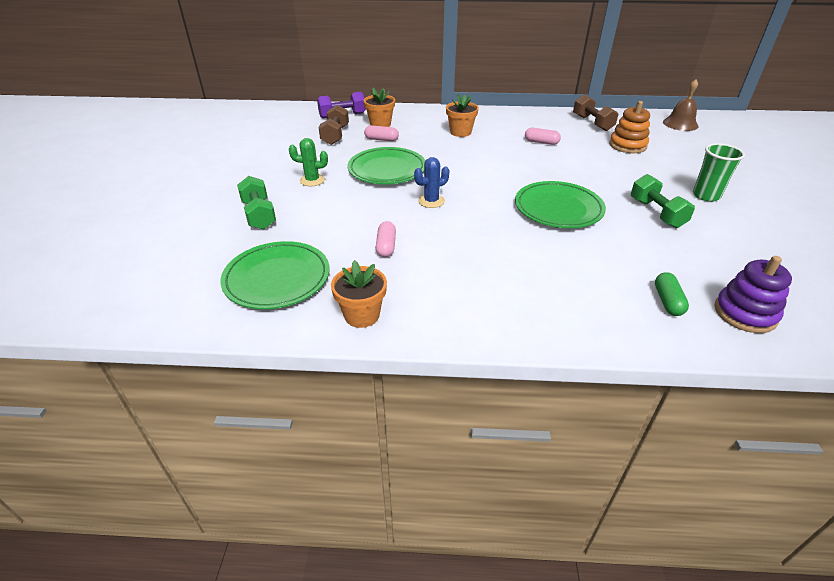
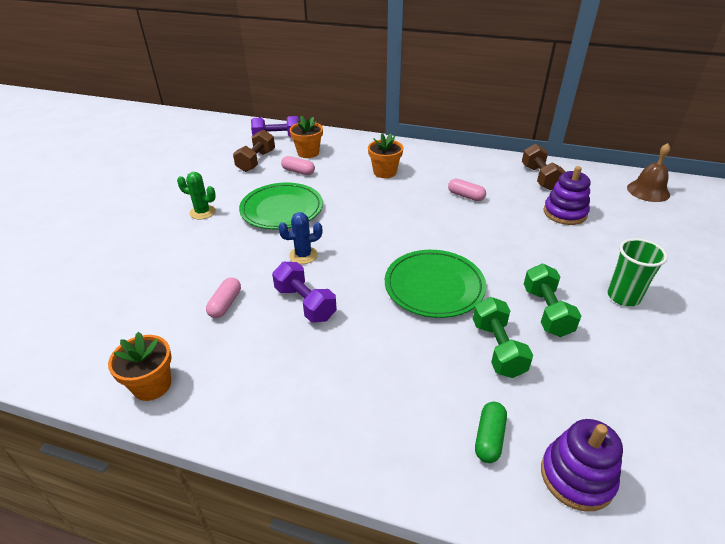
camera: 15 degrees right, 0 degrees up
(259, 215) = (130, 246): green dumbbell -> green dumbbell (498, 348)
(277, 279) = (101, 324): green plate -> none
(457, 235) = (305, 303): none -> purple dumbbell
(627, 145) = (565, 213): orange stacking toy -> purple stacking toy

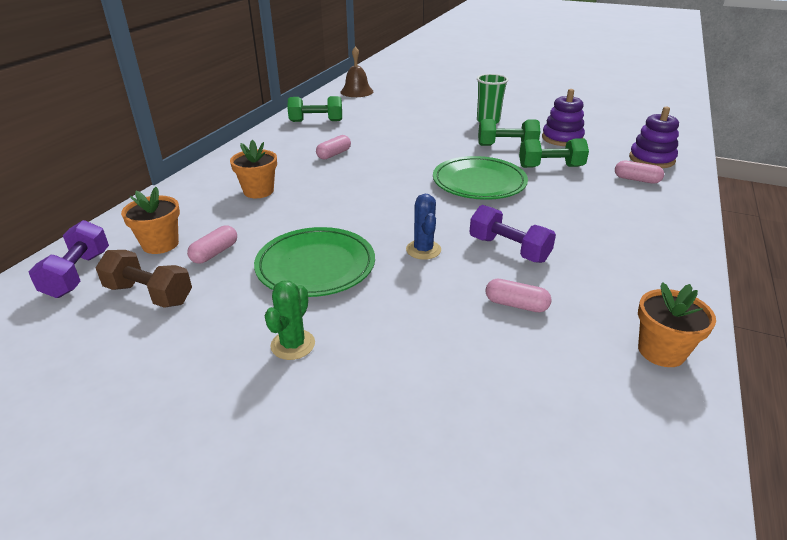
camera: 85 degrees left, 5 degrees down
(305, 303) = (508, 249): purple dumbbell -> purple dumbbell turned 75 degrees clockwise
(489, 438) = (636, 180): green capsule -> pink capsule
(540, 177) = (316, 121): brown dumbbell -> green dumbbell
(565, 213) = (378, 121): purple stacking toy -> purple stacking toy (562, 138)

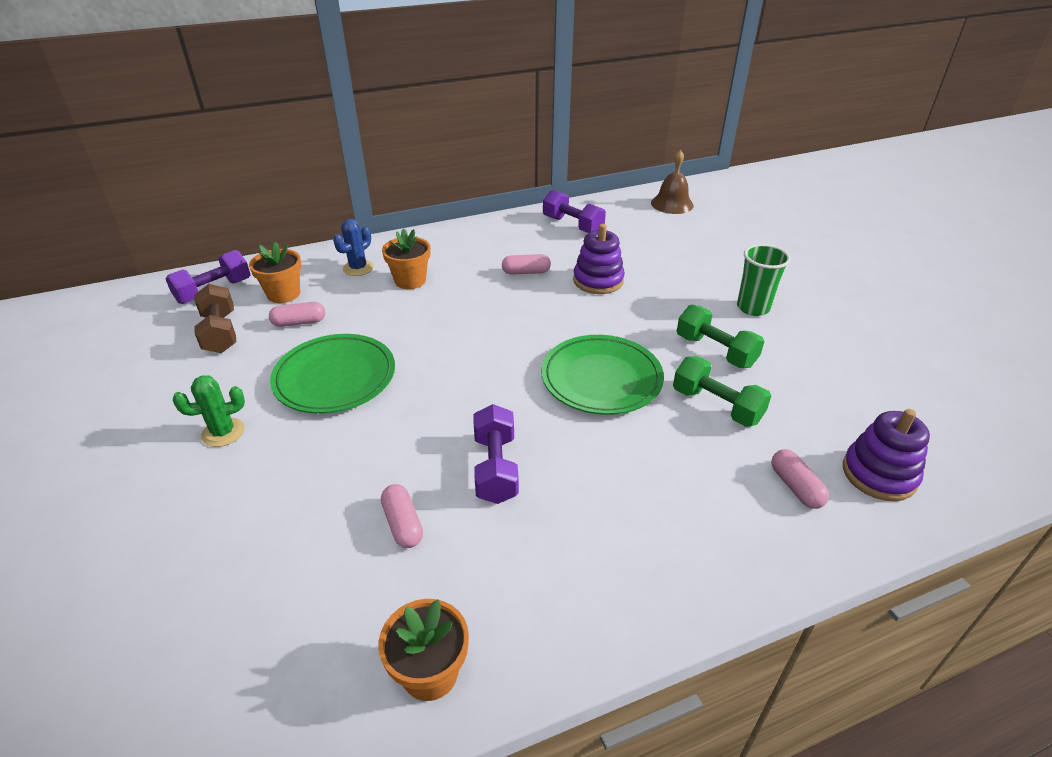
camera: 45 degrees right, 5 degrees up
(316, 121) = (572, 225): green dumbbell -> purple dumbbell
(423, 250) = (428, 417): blue cactus -> blue cactus (358, 268)
(562, 138) = (805, 377): purple stacking toy -> purple stacking toy (598, 280)

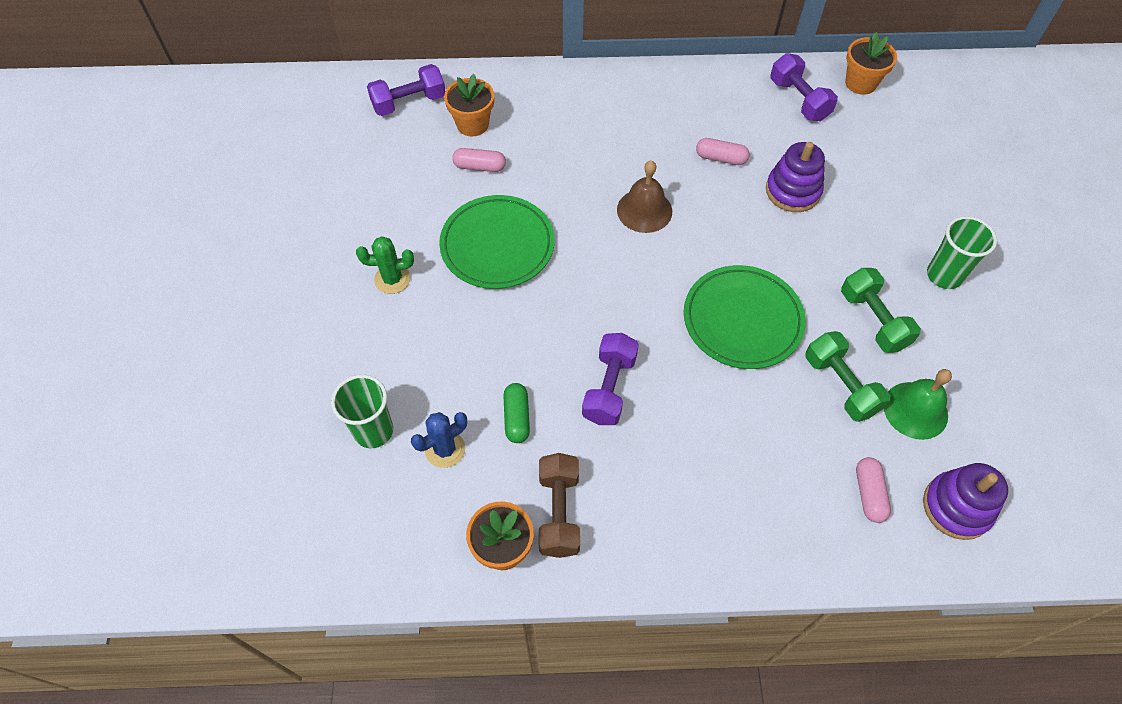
camera: 20 degrees right, 20 degrees up
(220, 333) = (407, 160): brown dumbbell -> brown dumbbell (559, 512)
(227, 589) = (373, 431): none -> green cup
(358, 268) = (551, 107): blue cactus -> blue cactus (445, 449)
(403, 524) = (516, 418): pink capsule -> green capsule
(410, 280) = (598, 138): orange flower pot -> orange flower pot (860, 83)
(672, 204) = (931, 93): brown bell -> brown bell (644, 210)
(792, 407) = (915, 410): none -> green bell

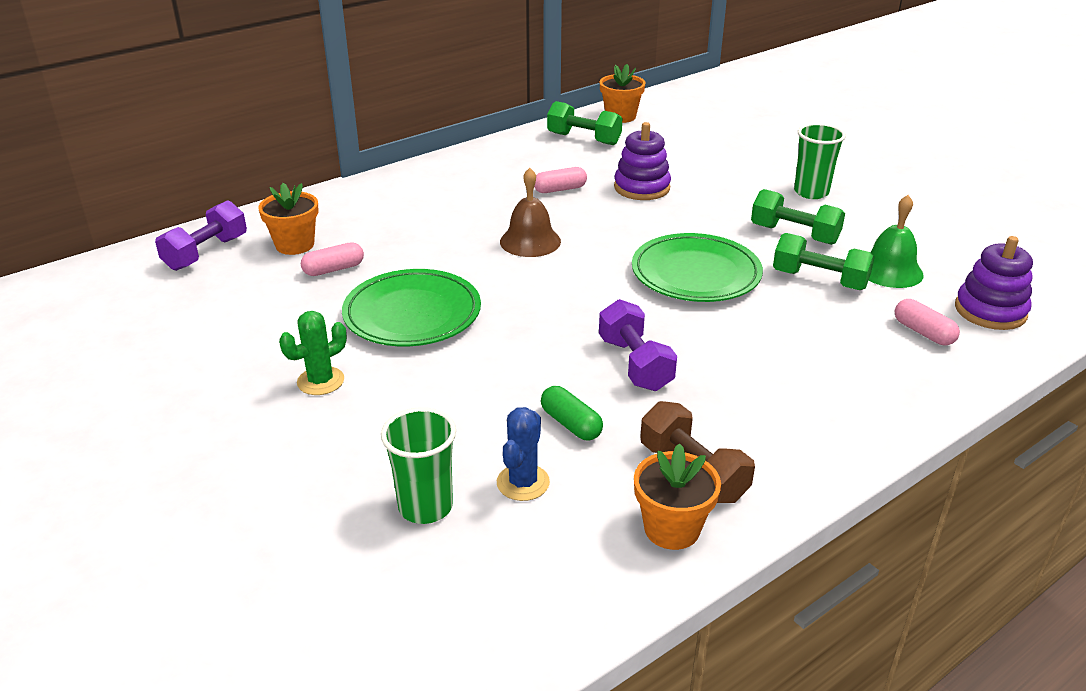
camera: 35 degrees left, 25 degrees down
(799, 100) = (584, 139): purple dumbbell -> green dumbbell

